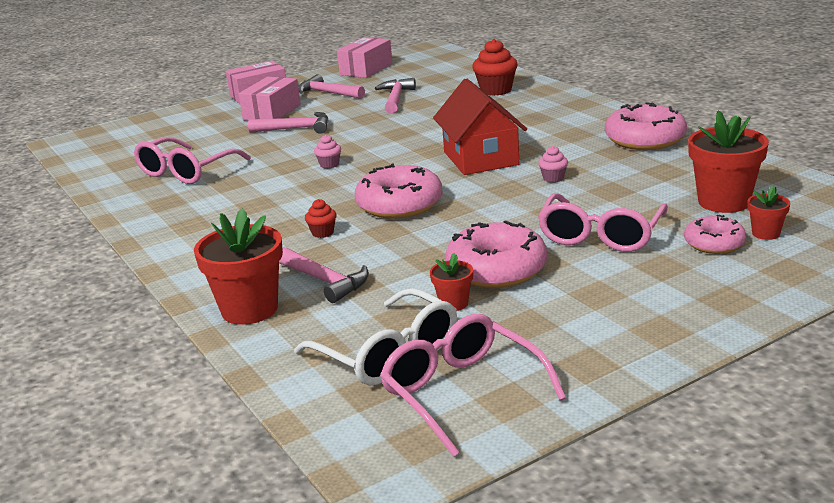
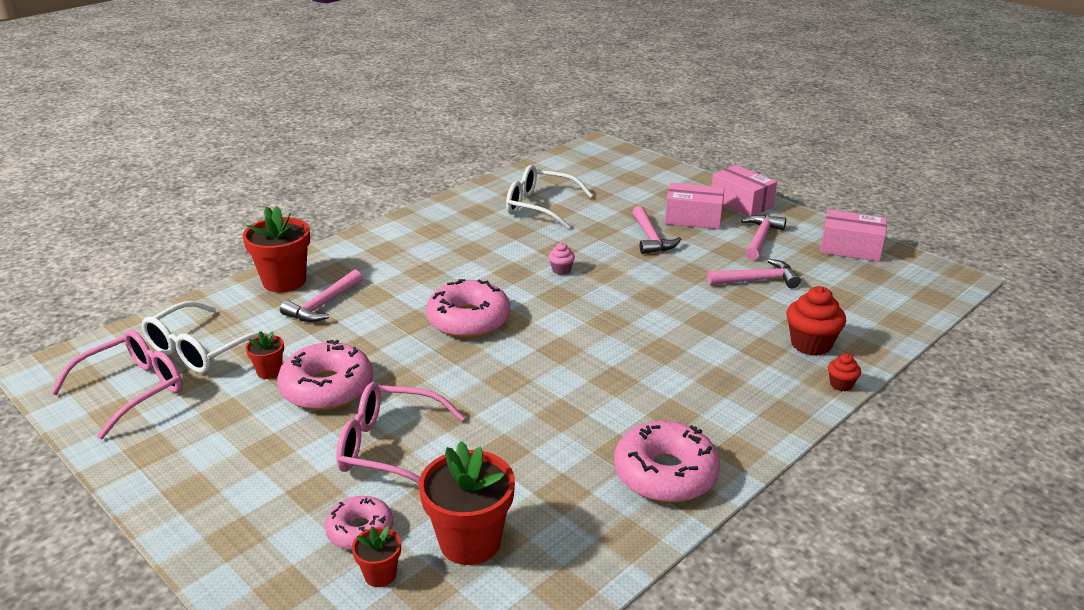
camera: 75 degrees right, 5 degrees up
(186, 171) = (540, 206): pink glasses -> white glasses
(322, 233) = (411, 290): red cupcake -> red cupcake (841, 384)
(480, 158) = (586, 354): red house -> none
(553, 178) = (535, 407): pink cupcake -> none

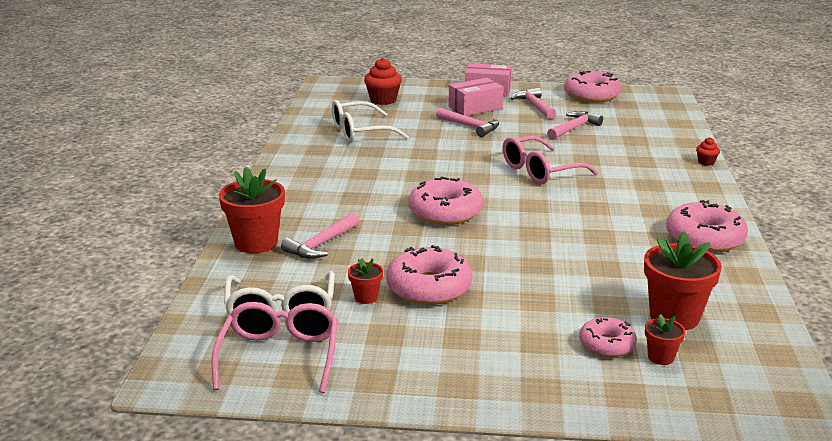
camera: 40 degrees left, 5 degrees down
(323, 305) = (321, 245): pink hammer -> pink hammer turned 45 degrees clockwise
(389, 447) = (537, 298): pink glasses -> pink glasses (540, 171)
(561, 270) = (449, 163): pink cupcake -> none
(811, 344) = (658, 149): red cupcake -> red cupcake (383, 100)
(850, 248) = (591, 95): pink box -> pink donut

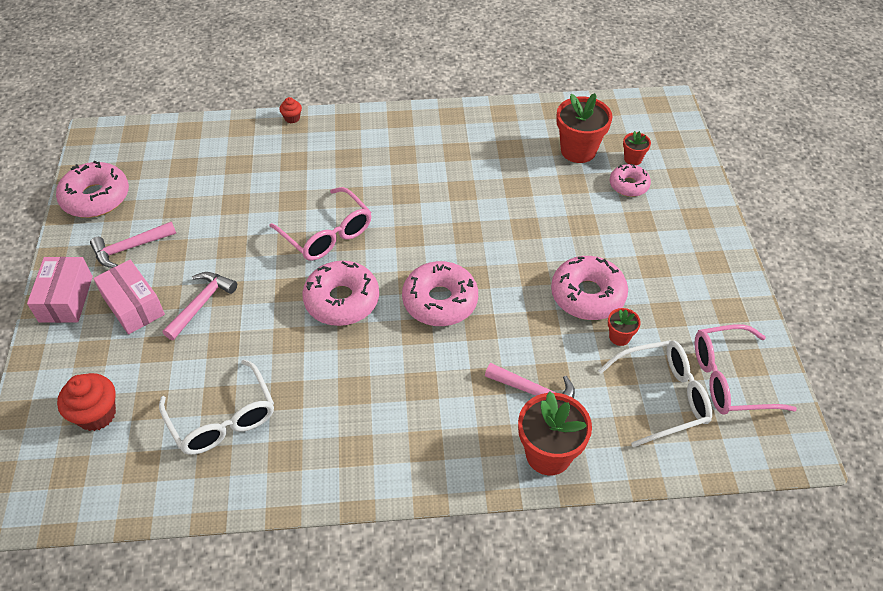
camera: 100 degrees left, 25 degrees up
(574, 128) = (205, 211): pink hammer -> none
(704, 238) = (450, 128): pink donut -> pink donut (342, 300)

